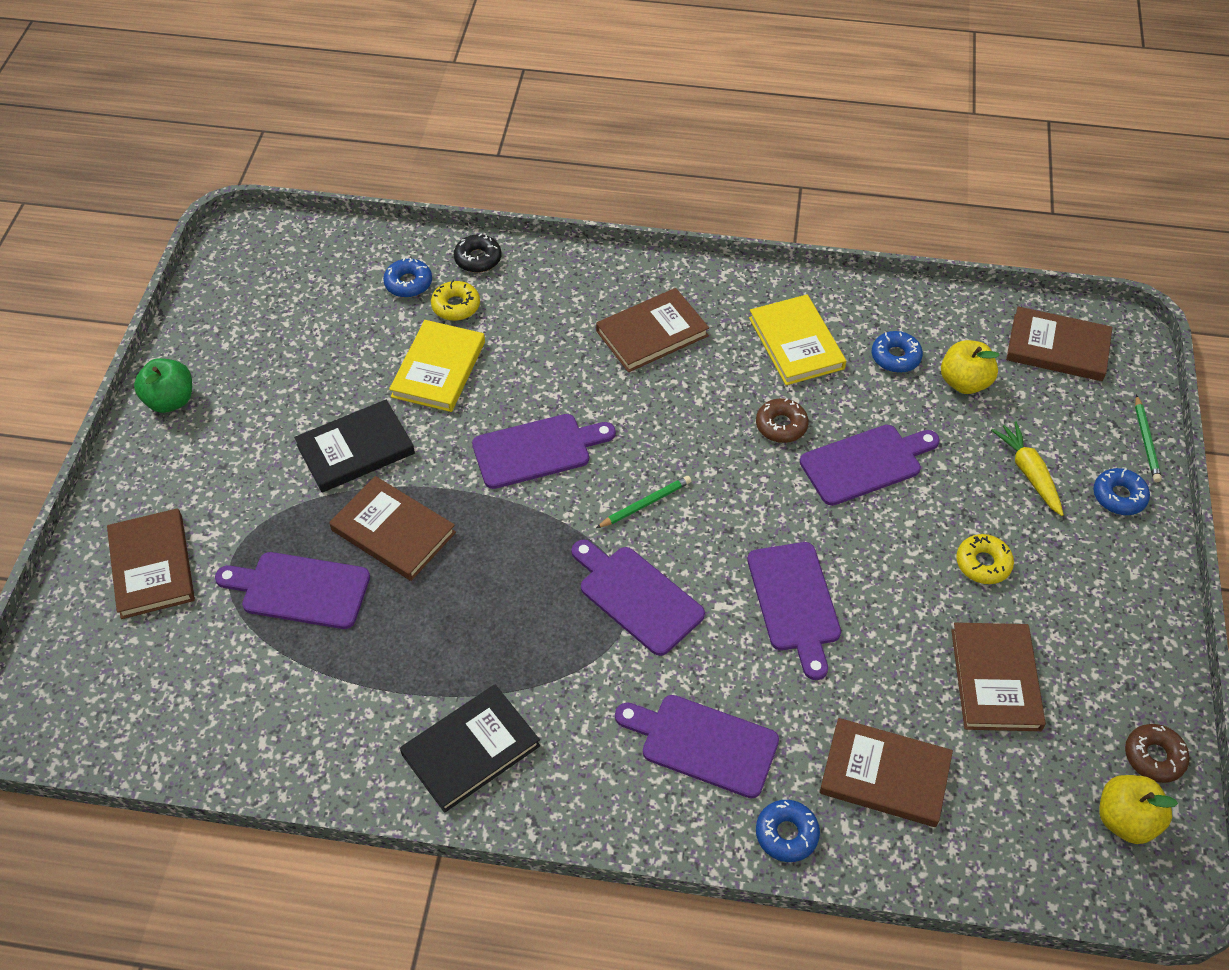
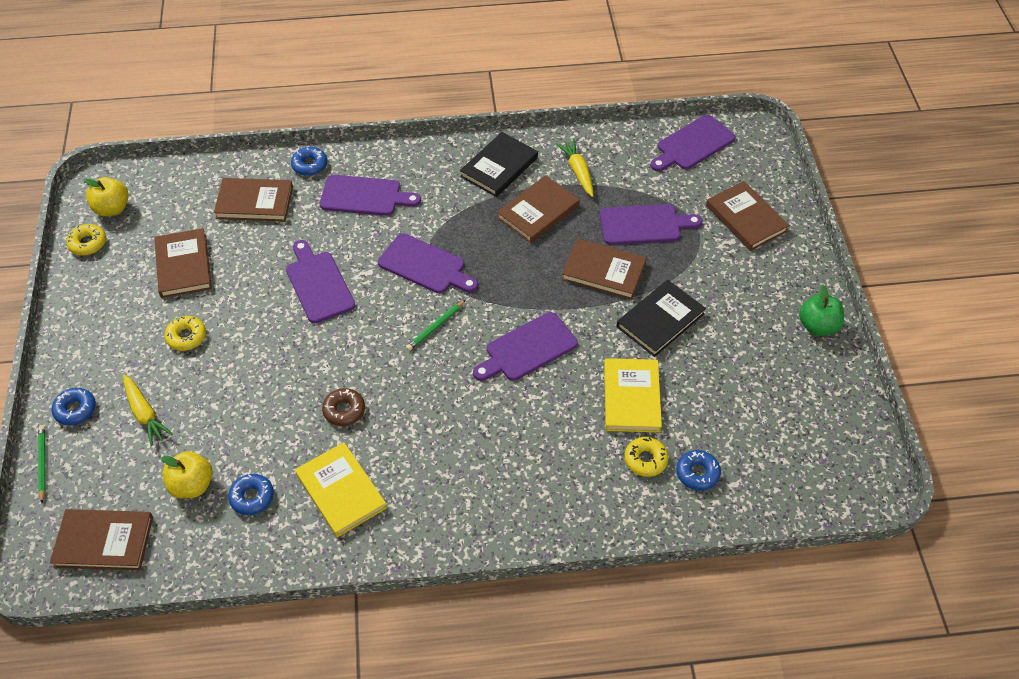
camera: 165 degrees right, 0 degrees up
(350, 709) = (578, 172): none -> yellow carrot
(478, 259) = (649, 515): black donut -> none
(652, 333) = (468, 472): brown book -> brown book (538, 212)
(865, 463) = (274, 393): purple cutting board -> purple cutting board (693, 144)
(1154, 757) = (88, 243): brown donut -> yellow donut

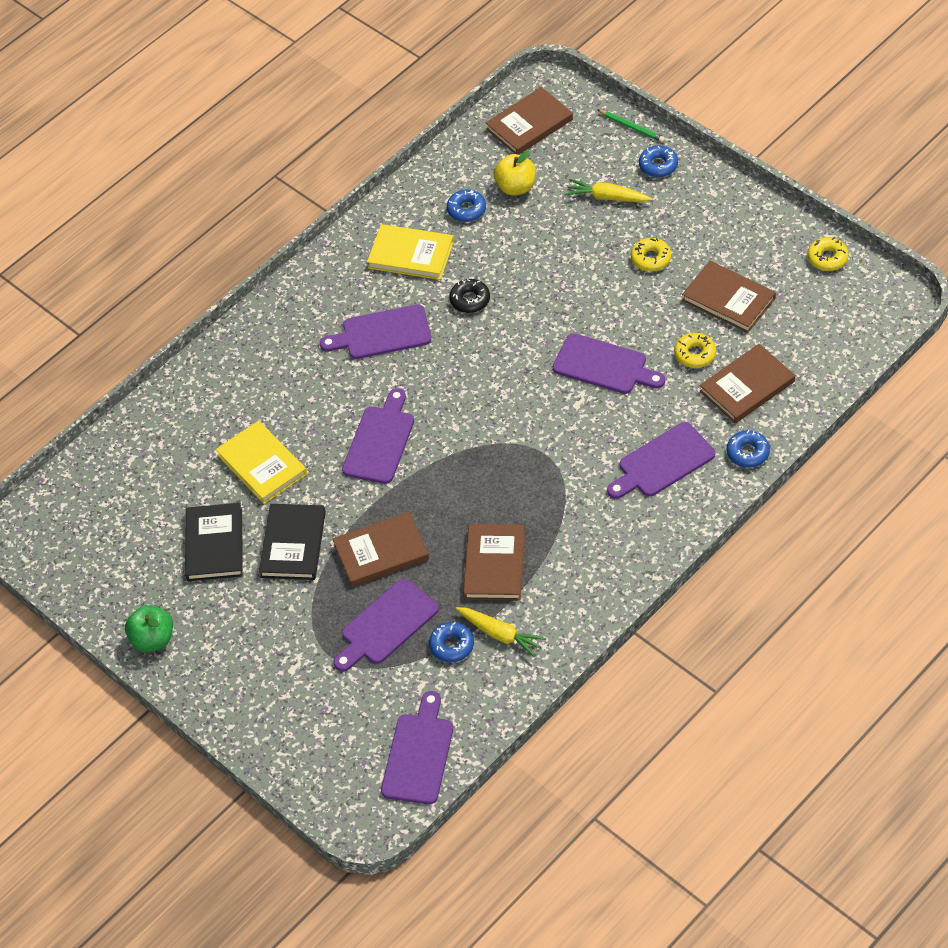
camera: 145 degrees right, 0 degrees up
(112, 209) = (852, 294): yellow apple -> none
(344, 410) = (470, 300): brown donut -> black donut
(425, 265) = (537, 444): purple cutting board -> purple cutting board (382, 333)
(435, 327) = (471, 404): green pencil -> none
(499, 167) = (578, 582): black book -> black book (215, 544)
(645, 460) = (212, 428): yellow donut -> yellow donut (695, 354)
(697, 473) = (164, 447): blue donut -> blue donut (452, 645)
(746, 218) = (297, 704): brown book -> none

